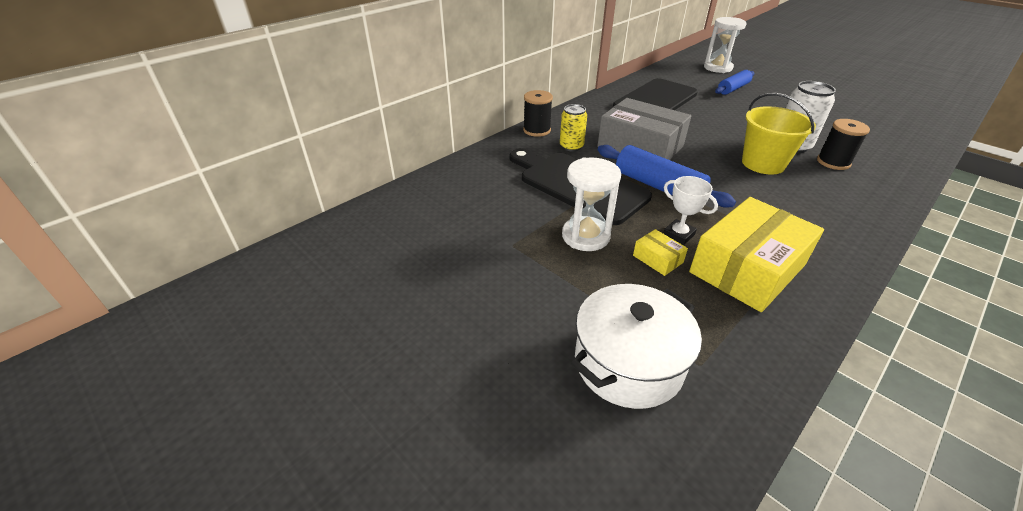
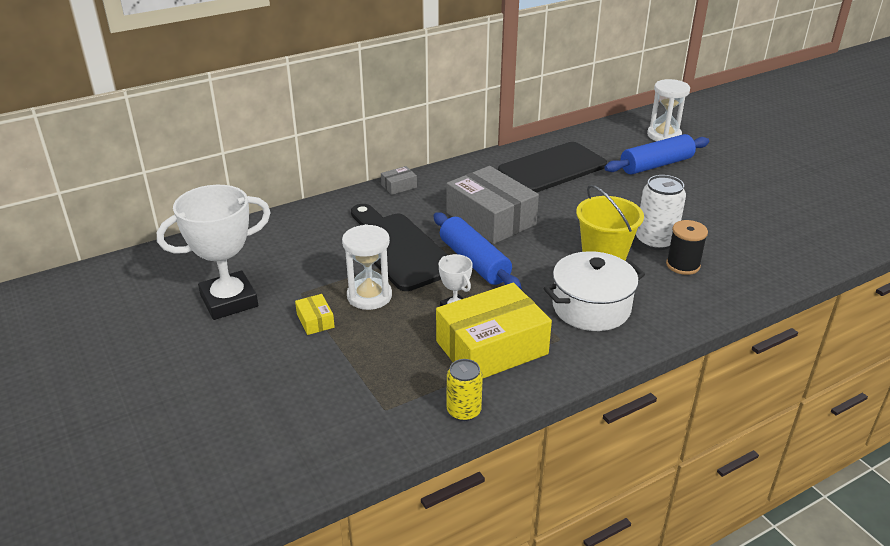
camera: 15 degrees right, 5 degrees down
(439, 267) = (229, 301): none -> white trophy
(537, 130) = (399, 186): black spool -> grey box
(571, 146) = (421, 208): yellow can -> yellow can (464, 411)
(628, 363) = (329, 397): white pot -> white pot (591, 308)
(657, 259) = (418, 326): yellow box -> yellow box (315, 321)
(733, 88) = (656, 165): blue rolling pin -> blue rolling pin, size x1.51

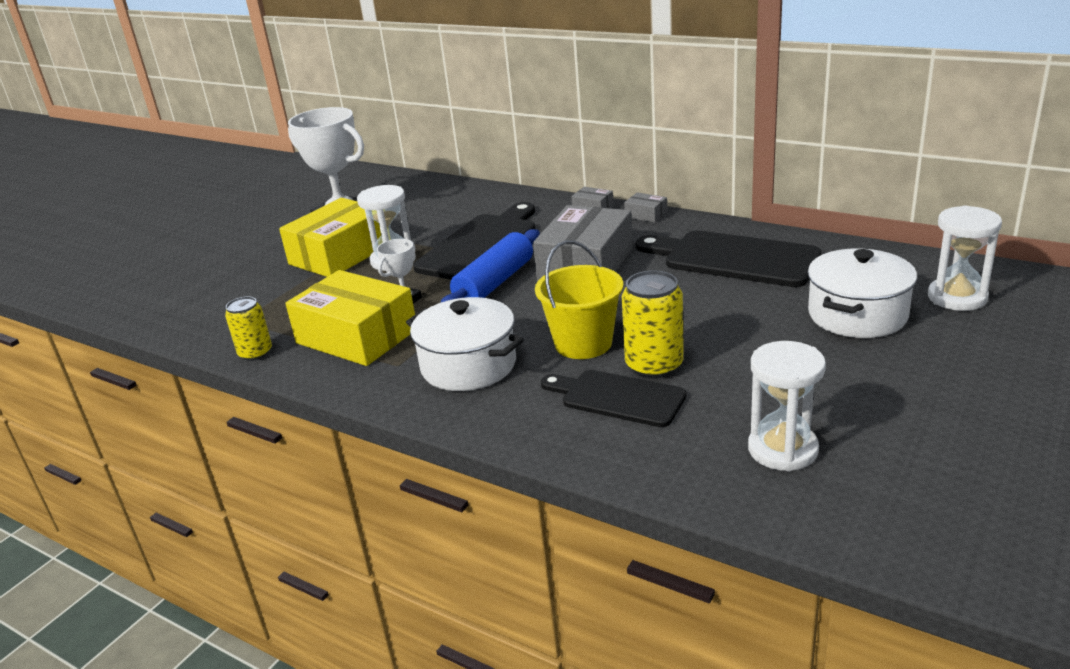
camera: 65 degrees right, 5 degrees down
(315, 321) = (340, 254): yellow box -> yellow box, size x2.39
(440, 173) = (646, 215): none -> grey box
(655, 241) = (654, 365): white can -> yellow can
(656, 165) = (857, 315): blue rolling pin -> white pot
(683, 265) = (617, 398): black spool -> black cutting board
(773, 235) = (782, 449): none -> white hourglass

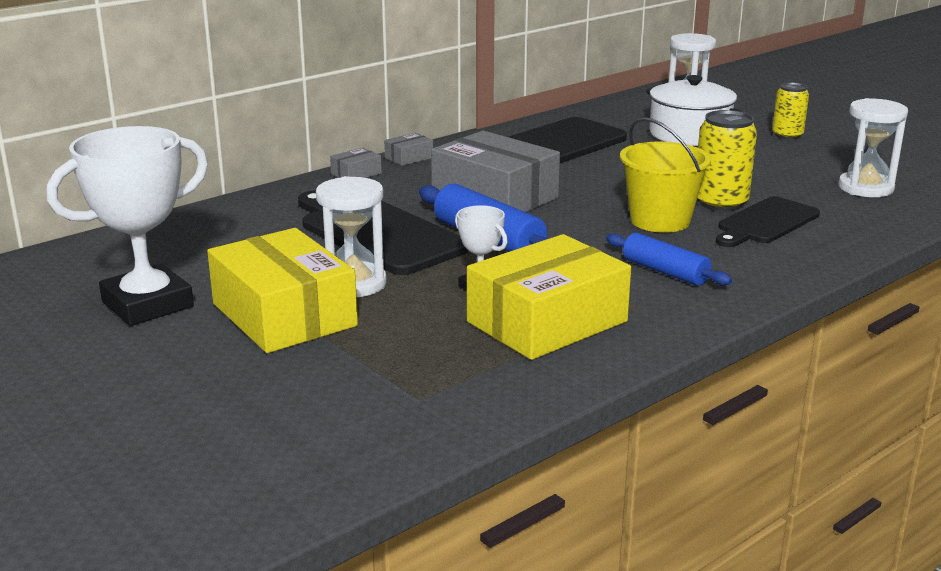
camera: 75 degrees left, 5 degrees down
(255, 353) = (534, 389): yellow can -> yellow can (787, 135)
(468, 365) = (665, 271): white pot -> blue rolling pin

